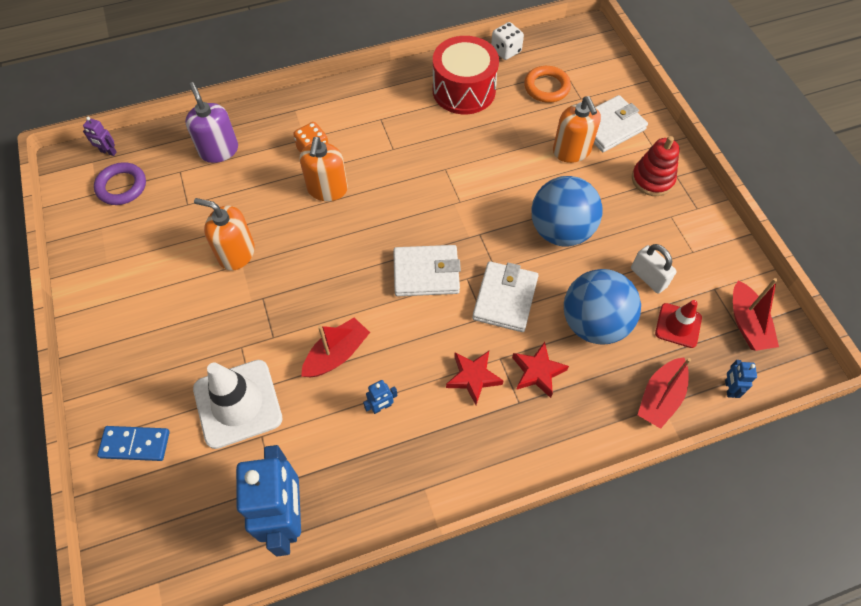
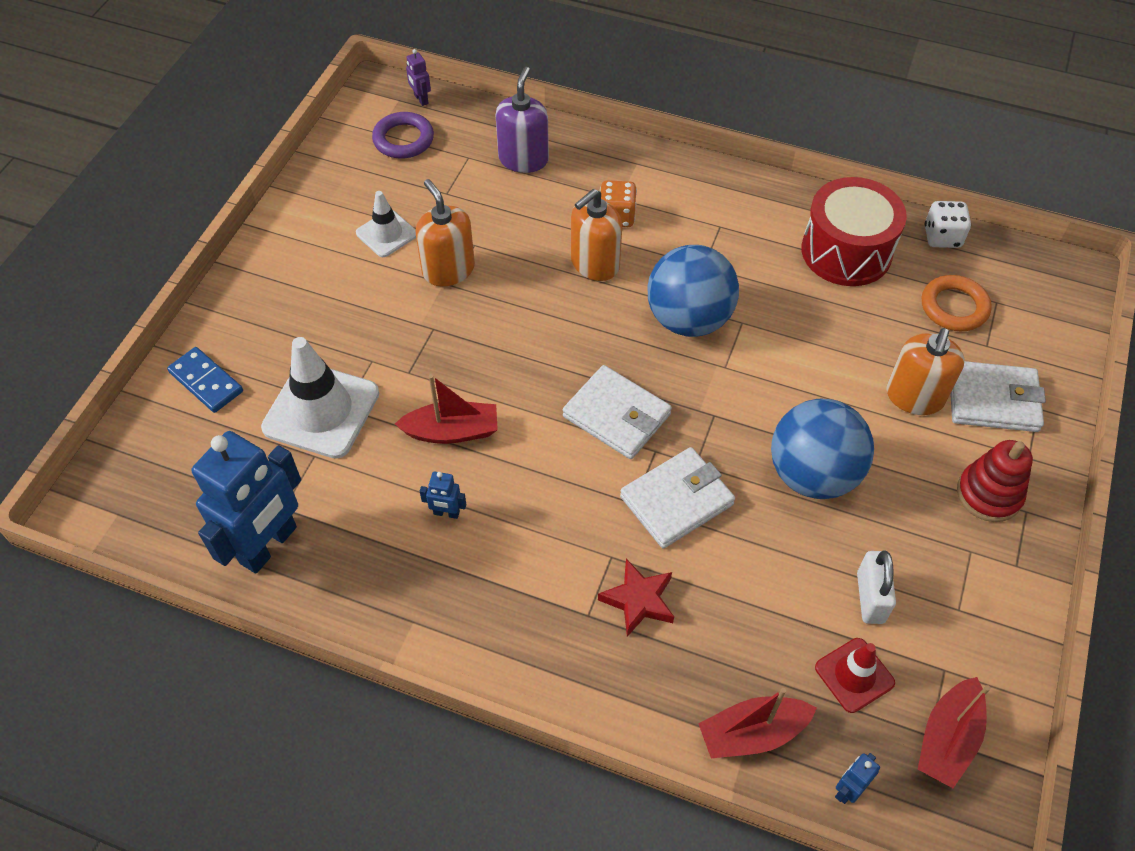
camera: 40 degrees right, 5 degrees down
(171, 257) = (386, 234): none -> white traffic cone
(473, 377) = (564, 554): red star -> none
(594, 323) = (753, 598): blue ball -> blue ball (688, 319)

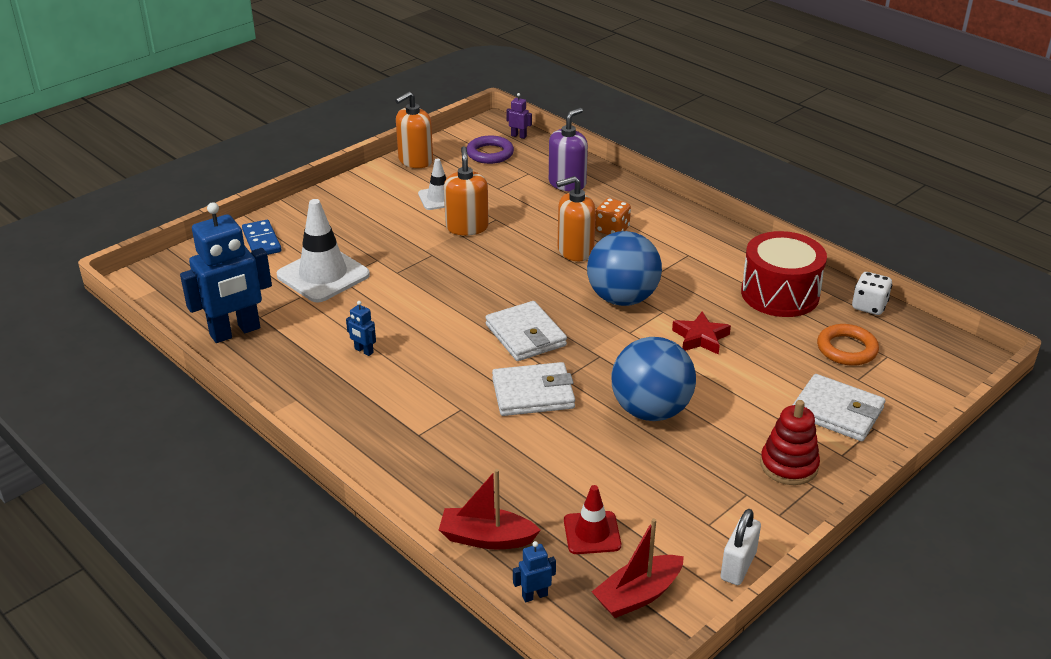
camera: 25 degrees right, 20 degrees down
(421, 99) = (518, 136): purple robot -> purple robot turned 120 degrees clockwise
(452, 431) = (402, 310): red boat -> none
(638, 600) = (461, 438): red star -> red star (700, 338)
(870, 598) = (640, 494): white padlock -> white padlock (738, 566)
(914, 397) = (770, 391): orange soap dispenser -> orange soap dispenser (415, 160)

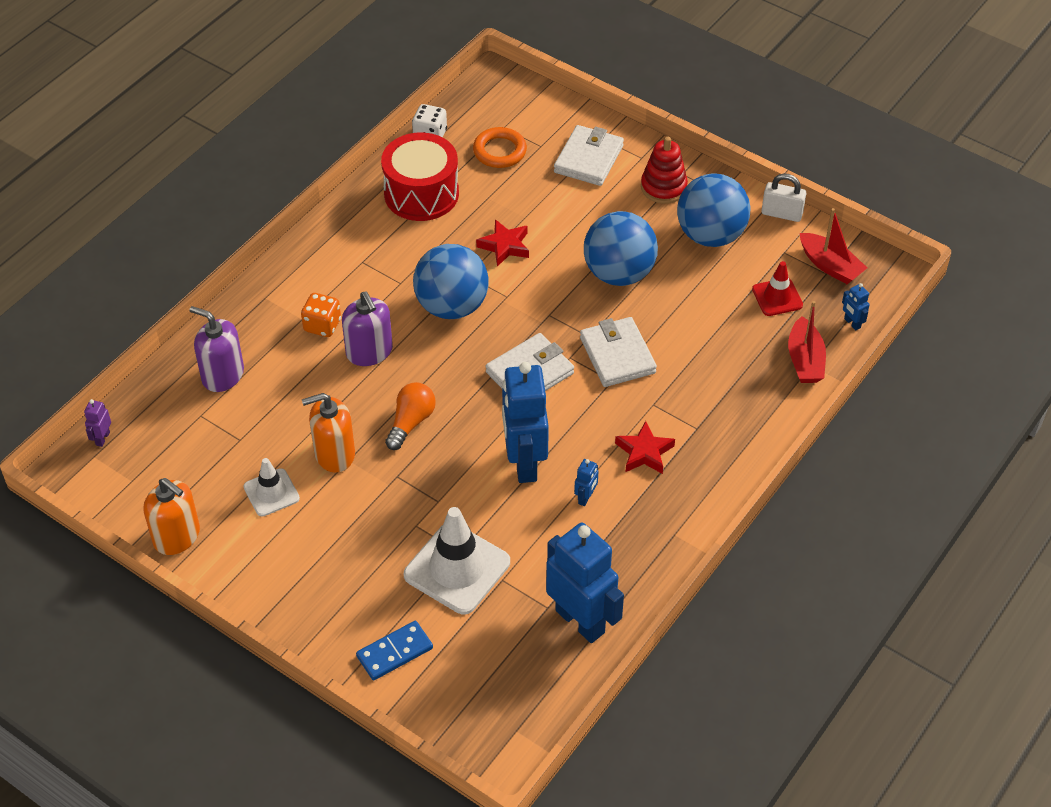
camera: 100 degrees left, 15 degrees up
(401, 394) = (644, 452): none -> red star
(419, 320) = (524, 463): none -> blue robot
(487, 265) = (411, 422): none -> orange light bulb
(490, 153) = (152, 461): purple ring -> none
(575, 251) = (369, 352): orange soap dispenser -> purple soap dispenser
(704, 492) = (710, 235): none -> blue ball

